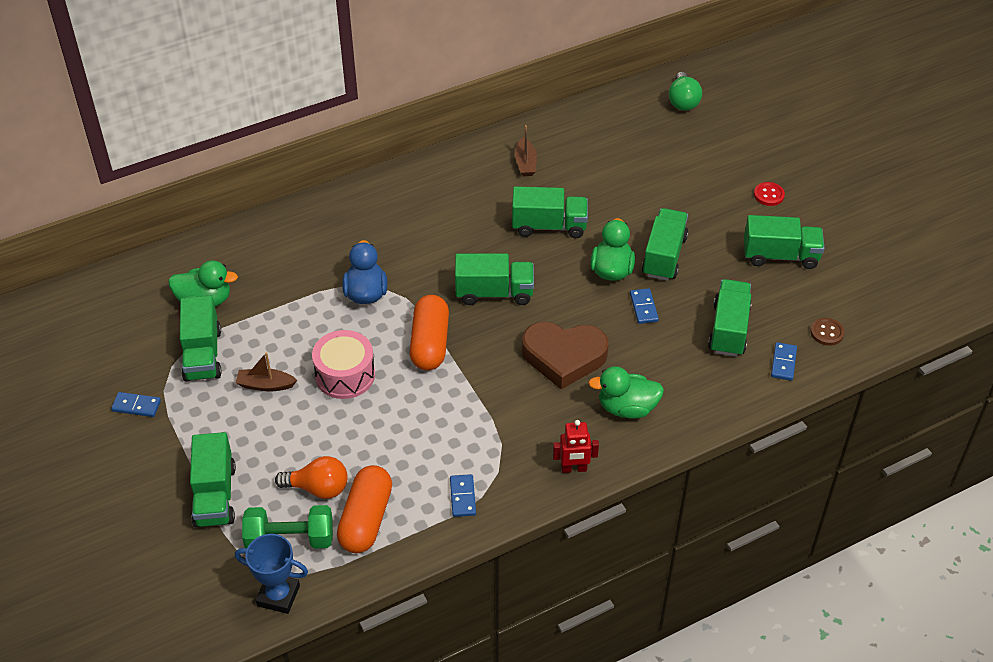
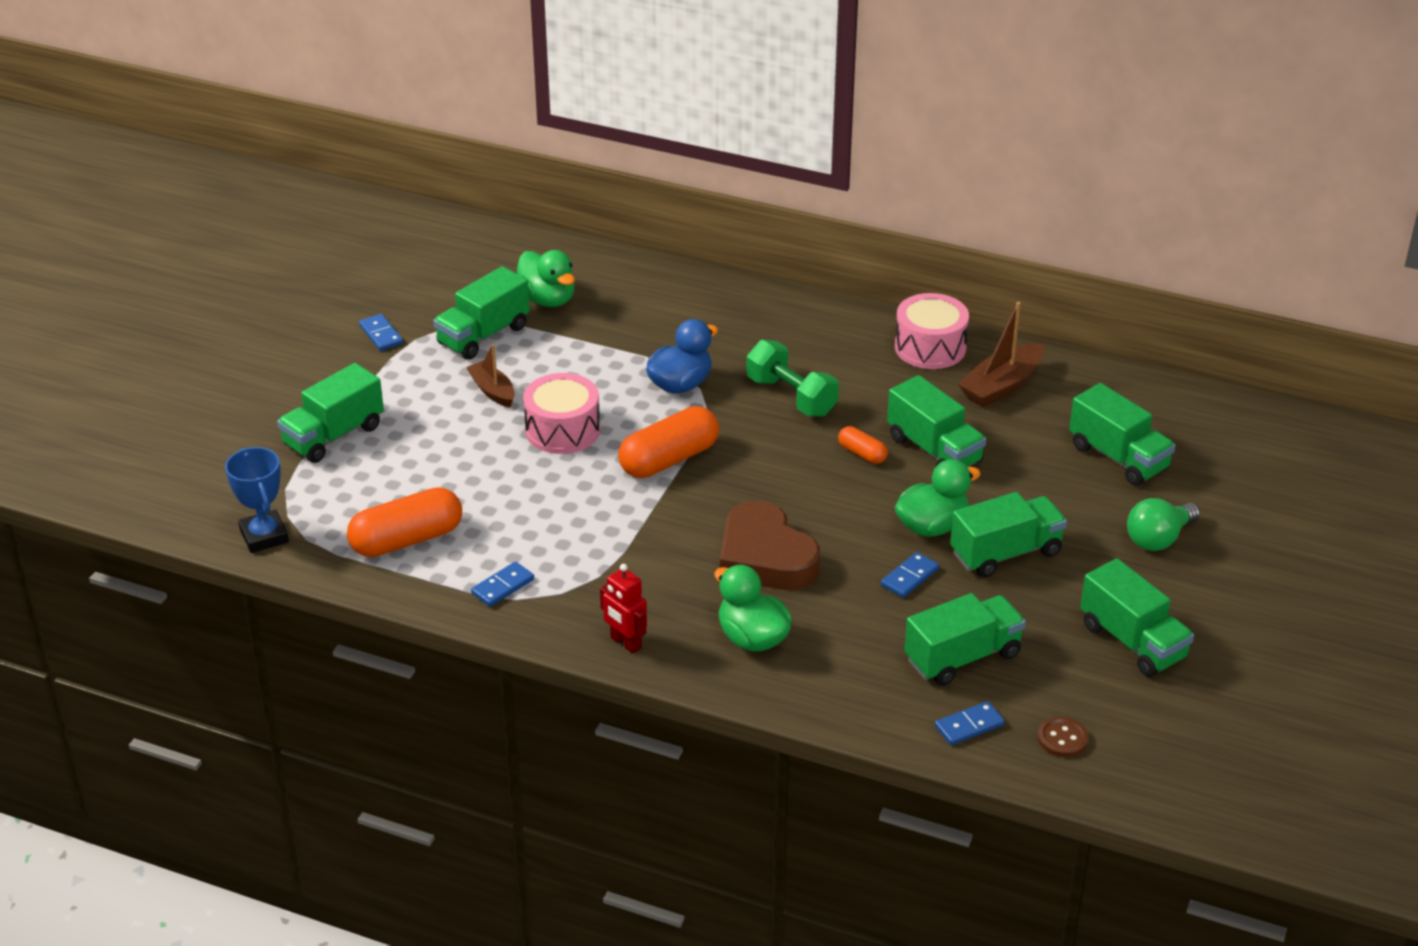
camera: 50 degrees right, 10 degrees down
(290, 539) = (333, 507): green dumbbell -> green dumbbell (791, 397)
(318, 488) = (410, 491): orange light bulb -> none
(459, 168) = (930, 347): none -> pink drum
(494, 293) = (790, 464): green truck -> green truck (1118, 457)
(519, 257) = (862, 454): none -> orange capsule
(525, 163) = (1002, 386): brown boat -> brown boat, size x1.55
(683, 101) = (1269, 443): green light bulb -> green light bulb (1158, 539)
(768, 195) = (1217, 584): red button -> none

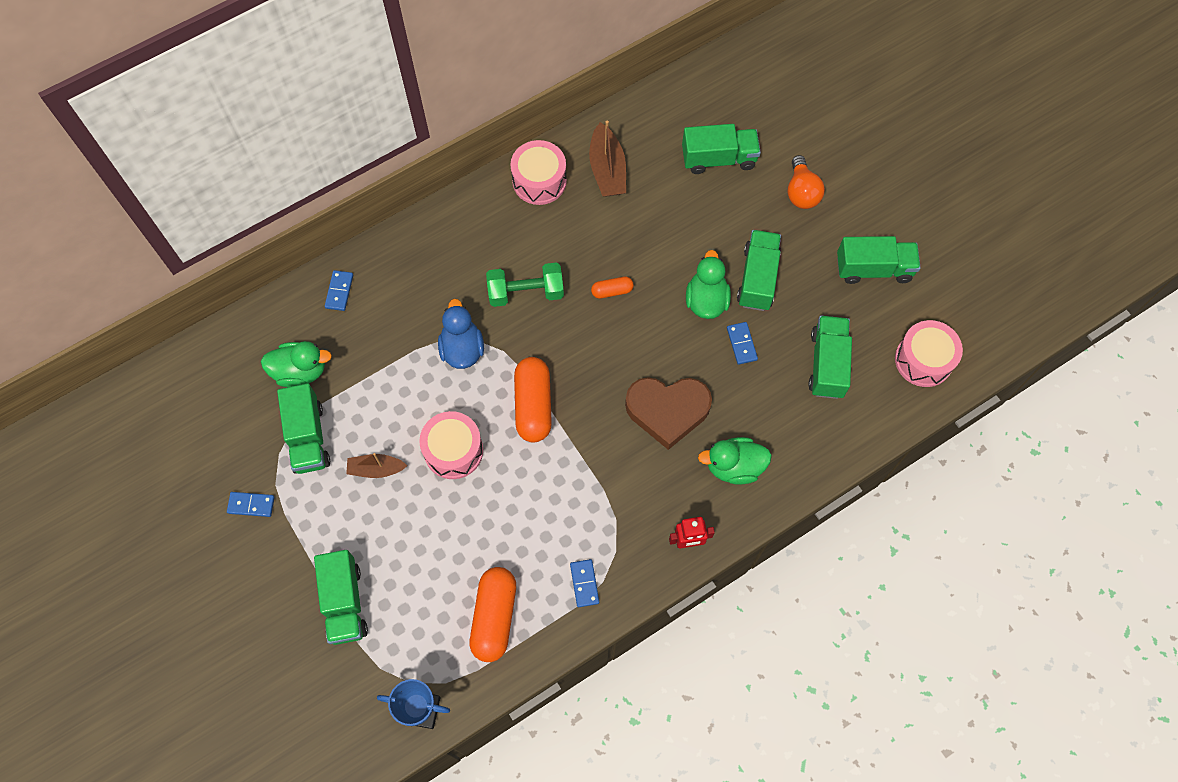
camera: 55 degrees left, 30 degrees up
(934, 450) = (638, 249): green truck -> none
(969, 726) = (883, 400): blue domino -> blue domino (339, 291)
(1062, 739) = (923, 360): brown button -> pink drum
(1158, 539) = (801, 192): green light bulb -> orange light bulb

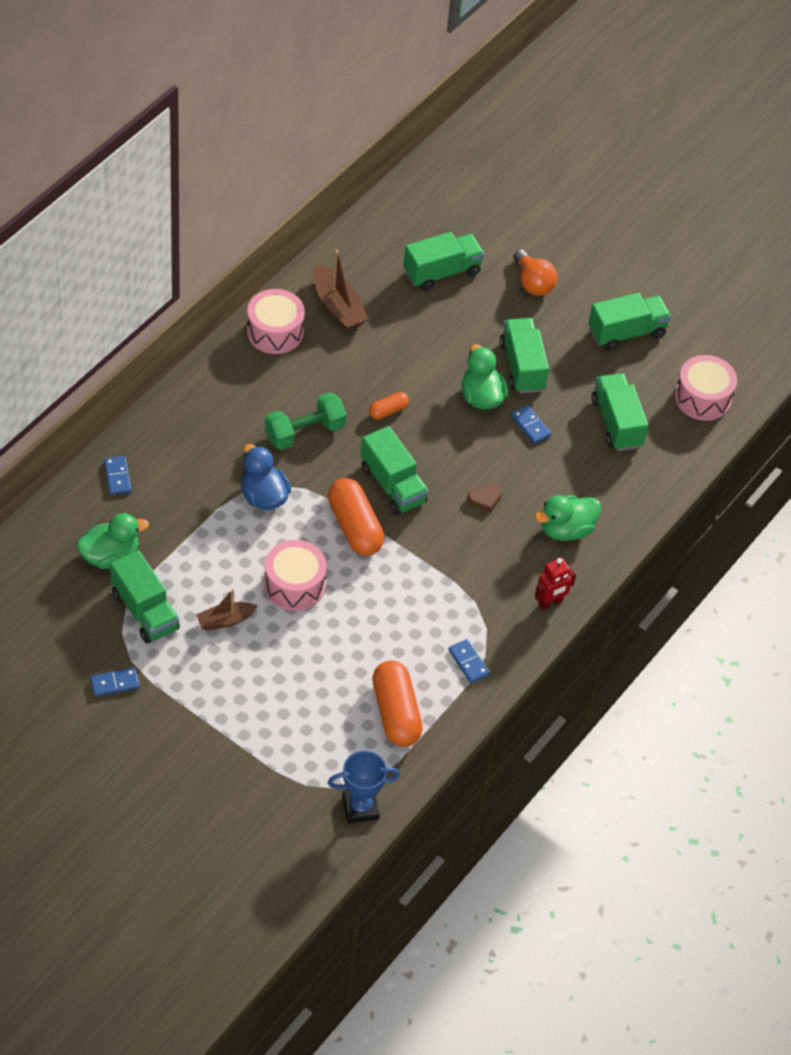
camera: 25 degrees left, 15 degrees down
(344, 602) = (246, 740): green truck -> green truck (393, 485)
(667, 411) = (485, 499): brown heart -> brown heart, size x0.40

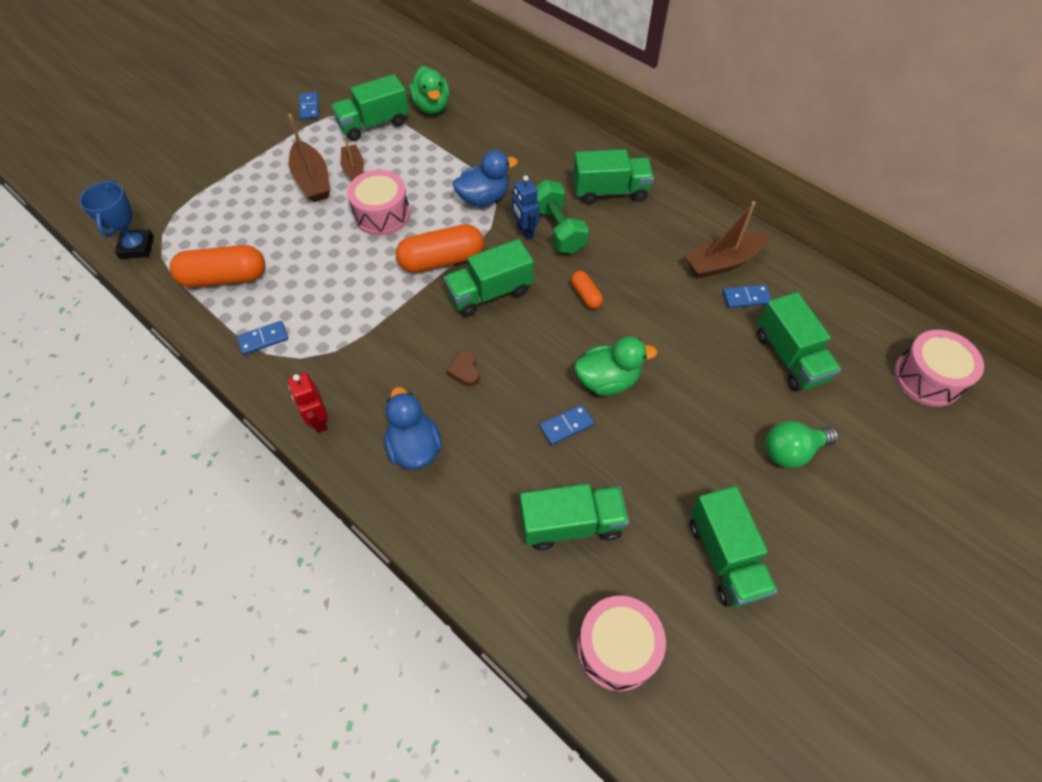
camera: 100 degrees right, 5 degrees up
(117, 477) = (511, 111): blue domino -> blue domino (746, 298)
(245, 658) = (312, 180): none -> brown boat
(275, 332) = (682, 213): pink drum -> pink drum (927, 378)
(309, 459) = (525, 231): none -> blue robot
(522, 366) = (655, 426): green truck -> green truck (610, 191)
(533, 283) = (791, 451): orange light bulb -> green light bulb
(566, 530) = (414, 447): green duck -> blue duck

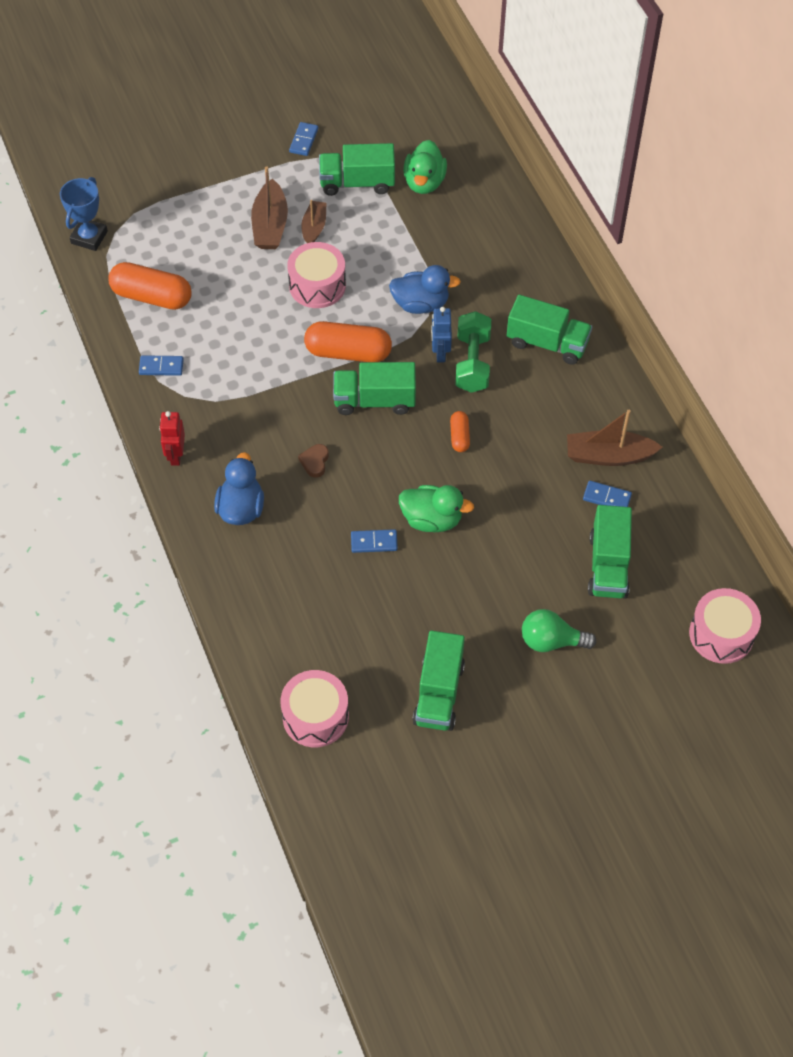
camera: 25 degrees right, 0 degrees up
(571, 524) = (332, 618): green truck -> none

